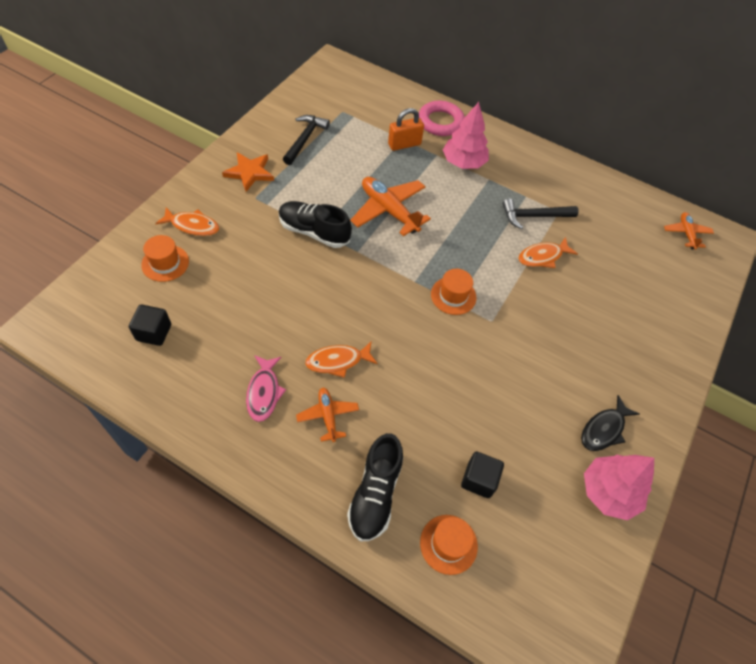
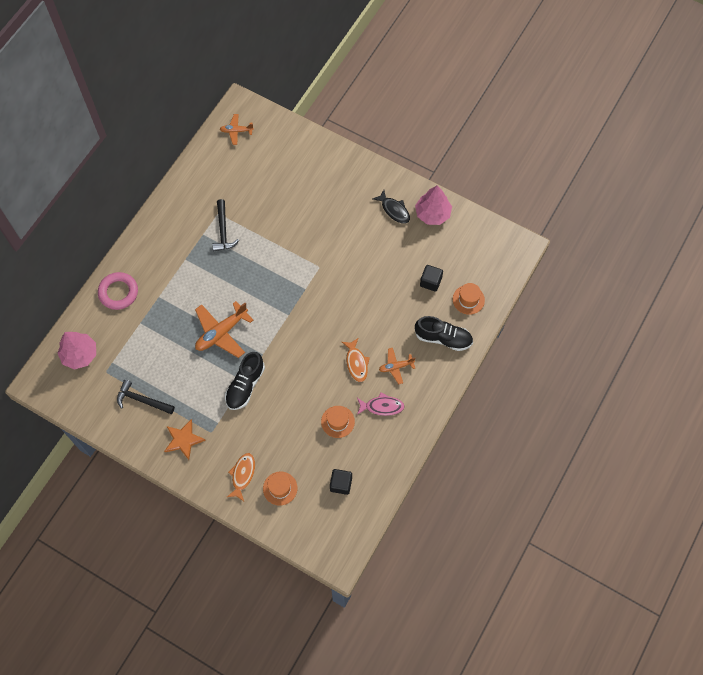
camera: 85 degrees left, 10 degrees up
(404, 144) = (147, 321): orange padlock -> none
(453, 296) = (299, 290): orange hat -> orange hat (337, 421)
(463, 162) = (167, 277): pink tree -> pink tree (80, 354)
(542, 257) = (262, 229): orange fish -> none

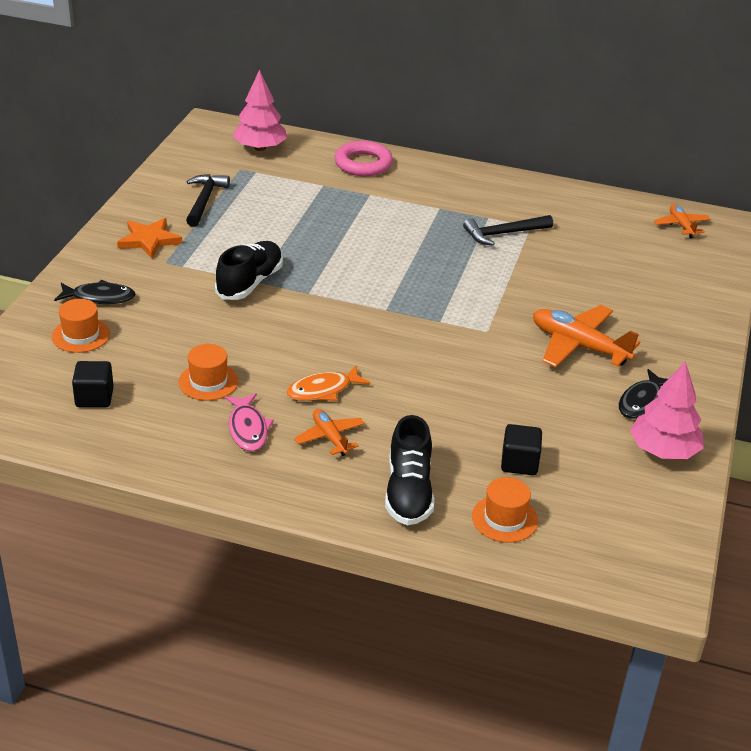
camera: 75 degrees right, 30 degrees down
(221, 332) = (332, 252): orange plane -> orange plane (579, 346)
(242, 475) = (99, 297): orange fish -> black fish
(245, 385) = (250, 283): black shoe -> black shoe turned 105 degrees clockwise

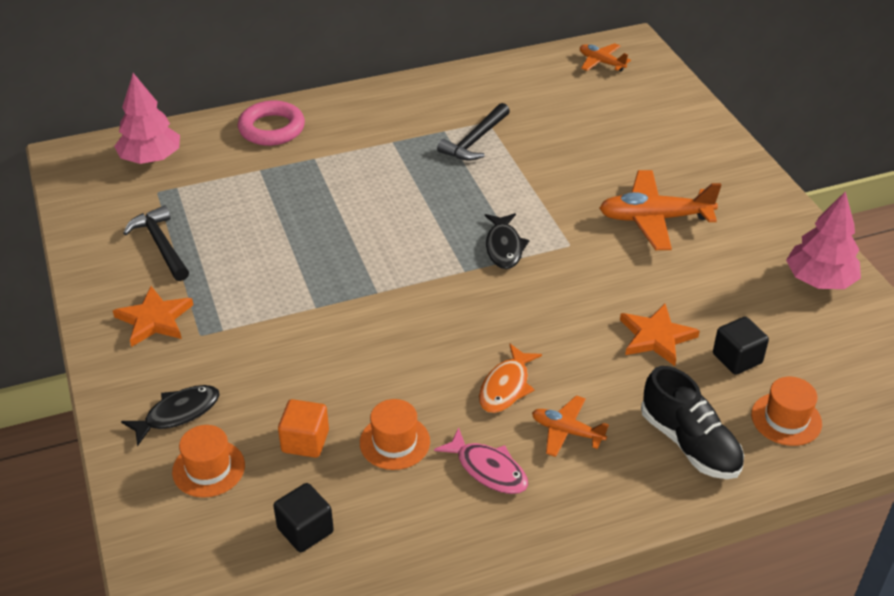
camera: 35 degrees left, 5 degrees up
(154, 351) = (305, 441): none -> orange cube
(250, 283) = (311, 312): black shoe -> none
(474, 418) = (656, 337): none -> orange star
(642, 402) = (756, 244): black fish -> black fish (504, 247)

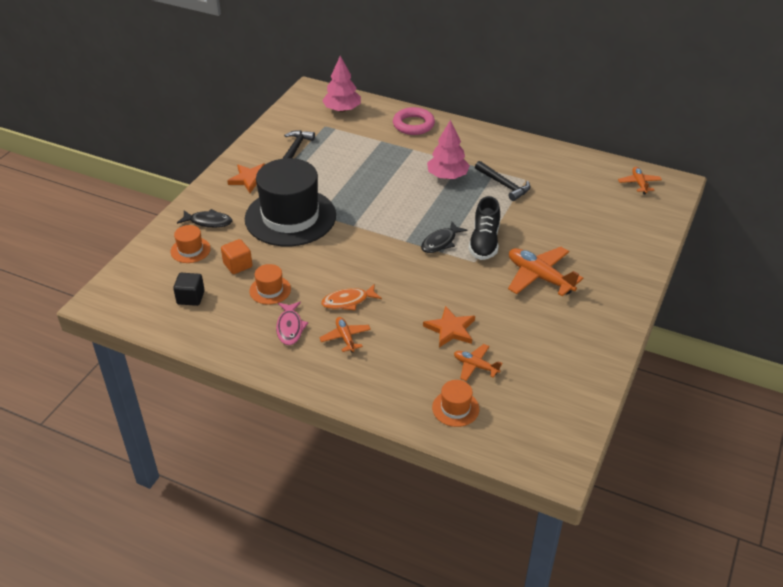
camera: 45 degrees right, 0 degrees up
(283, 333) = (290, 217): none -> black hat
(475, 141) = (504, 185): black hammer -> black hammer turned 120 degrees counterclockwise
(689, 443) = (392, 383): black shoe -> black shoe (484, 242)
(737, 358) = (475, 366): black cube -> orange plane
(819, 280) = (583, 363): pink tree -> pink tree (447, 176)

